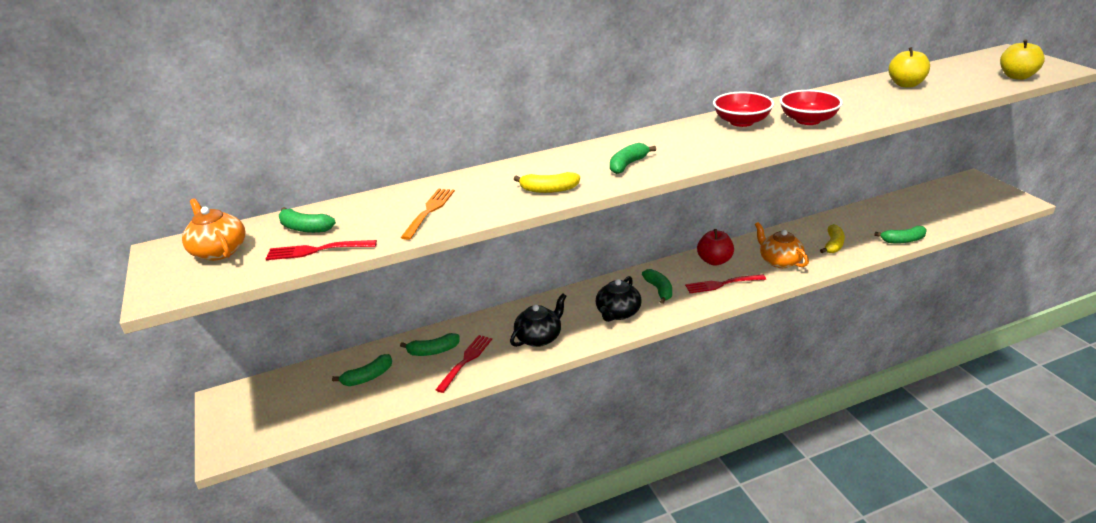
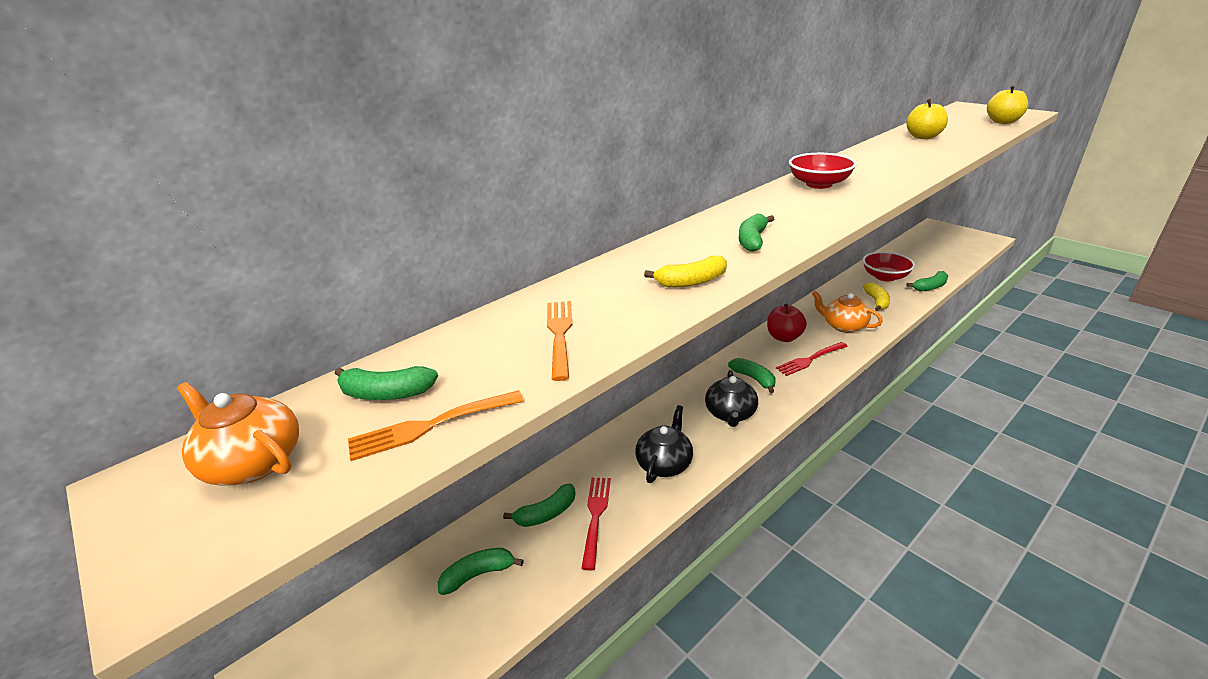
camera: 20 degrees left, 0 degrees up
(317, 250) = (432, 425): red fork -> orange fork
(368, 377) = (478, 574): green banana -> green banana turned 150 degrees counterclockwise
(808, 120) = (880, 175): red bowl -> red bowl (885, 277)

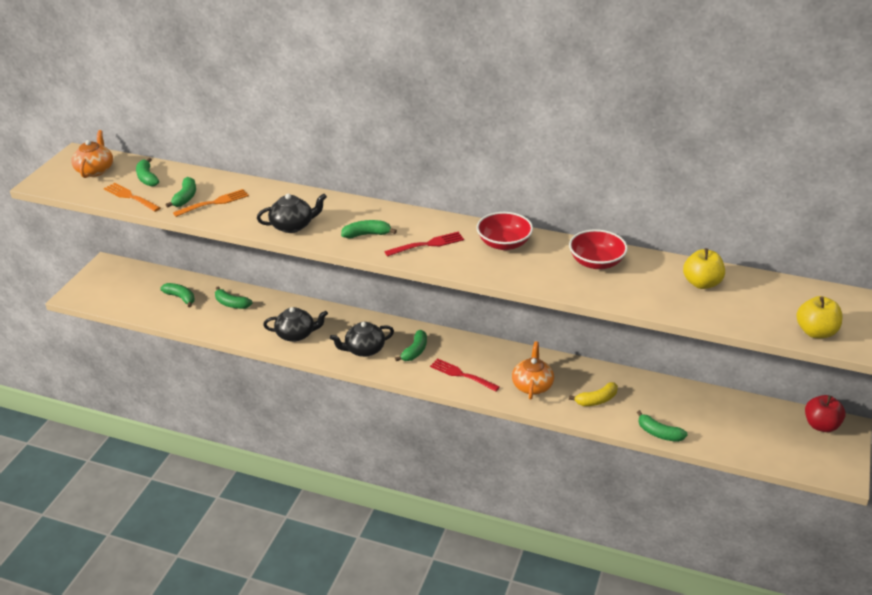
camera: 60 degrees right, 5 degrees up
(510, 360) = (185, 198): none -> green banana
(596, 517) = (238, 322): red fork -> red fork (427, 245)
(691, 282) = (293, 226): yellow banana -> black teapot
(784, 337) = (488, 355): red apple -> red apple (821, 425)
(885, 277) = (658, 400): red bowl -> red bowl (596, 262)

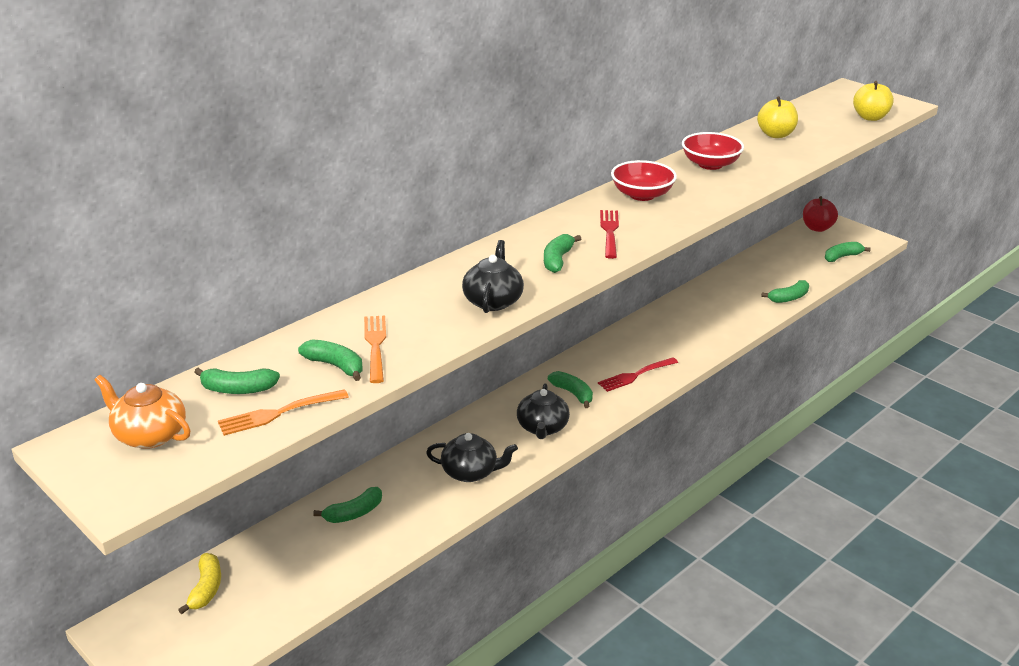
camera: 65 degrees left, 5 degrees down
(180, 298) = (292, 560): green banana -> green banana (842, 257)
(296, 334) = (470, 472): black teapot -> black teapot turned 75 degrees clockwise
(532, 385) = (681, 340): orange teapot -> none
(596, 400) = (725, 313): yellow banana -> yellow banana (206, 589)

